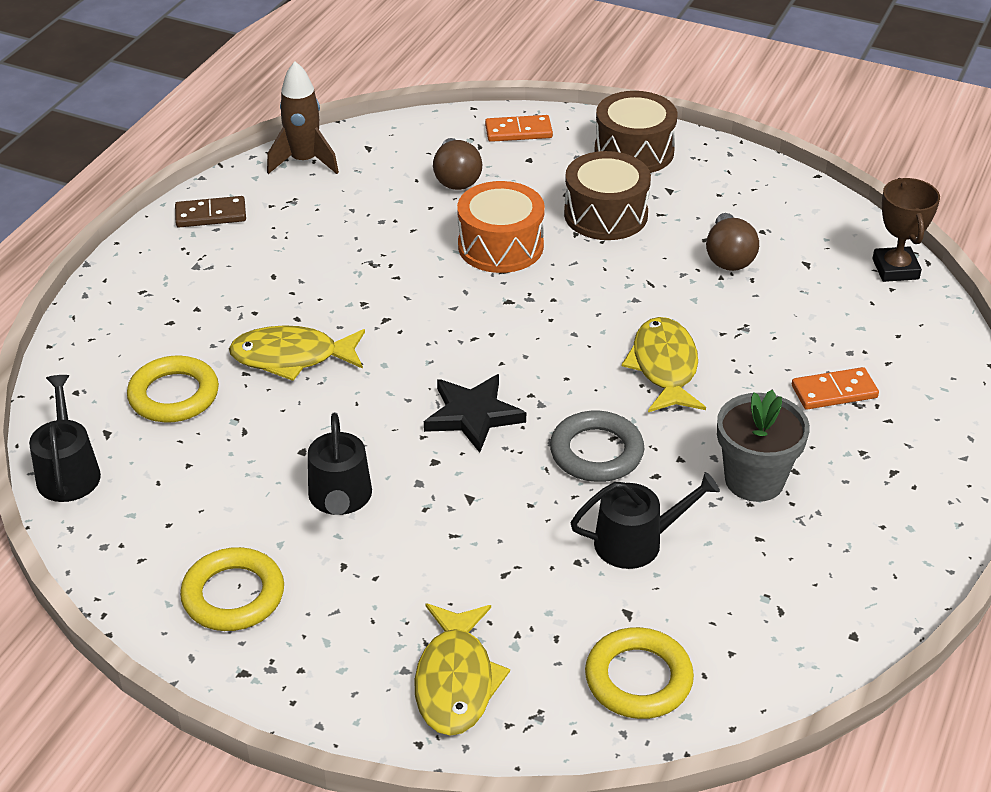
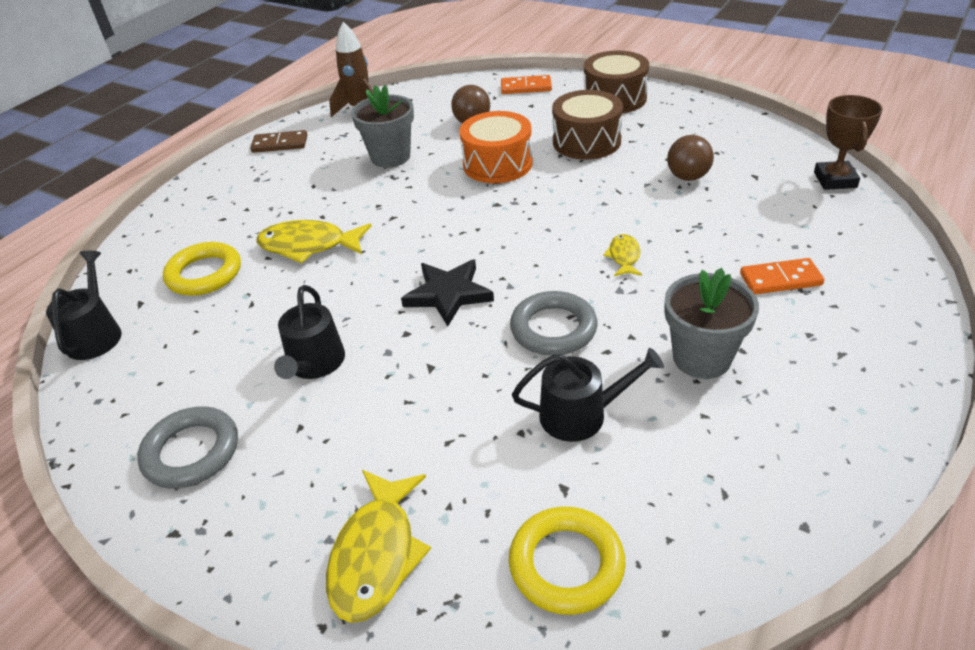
camera: 10 degrees right, 0 degrees up
(233, 595) = (191, 452): yellow ring -> grey ring
(363, 235) = (390, 157): none -> grey flower pot
(664, 367) = (624, 257): yellow fish -> yellow fish, size x0.54

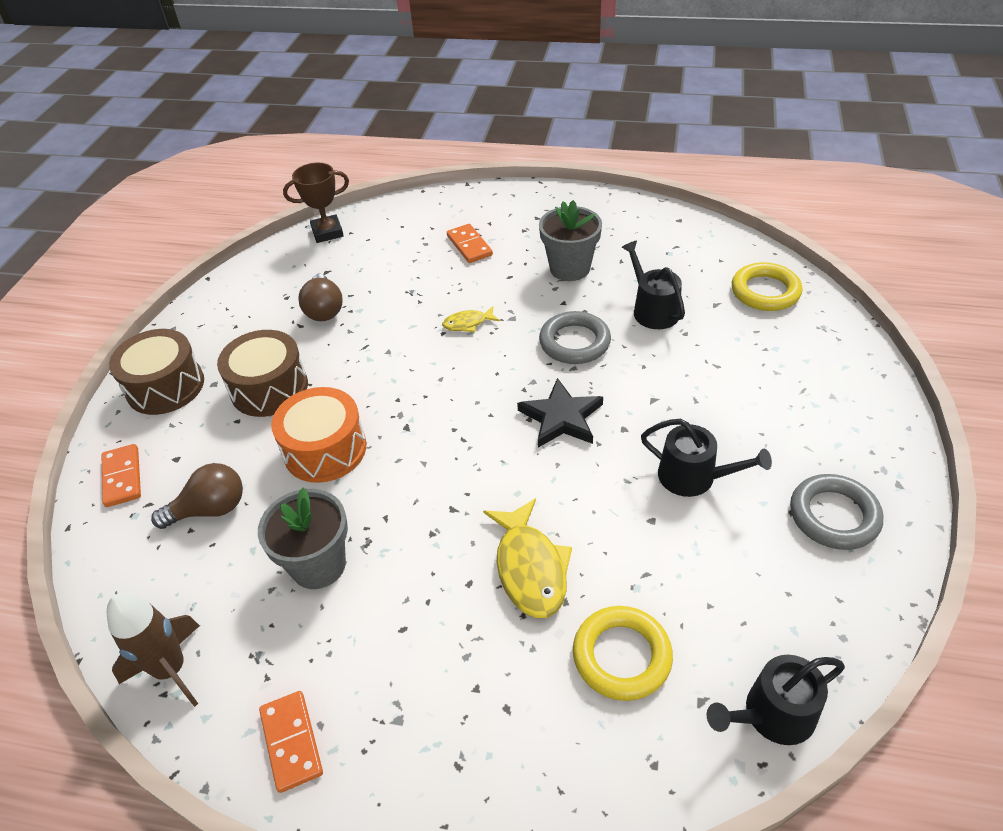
camera: 110 degrees left, 5 degrees up
(280, 144) = (291, 742): brown domino -> orange domino
(314, 364) = (694, 477): black watering can -> black watering can turned 45 degrees clockwise
(376, 555) = (823, 369): yellow fish -> none
(687, 171) = (324, 309): brown light bulb -> brown light bulb turned 90 degrees clockwise

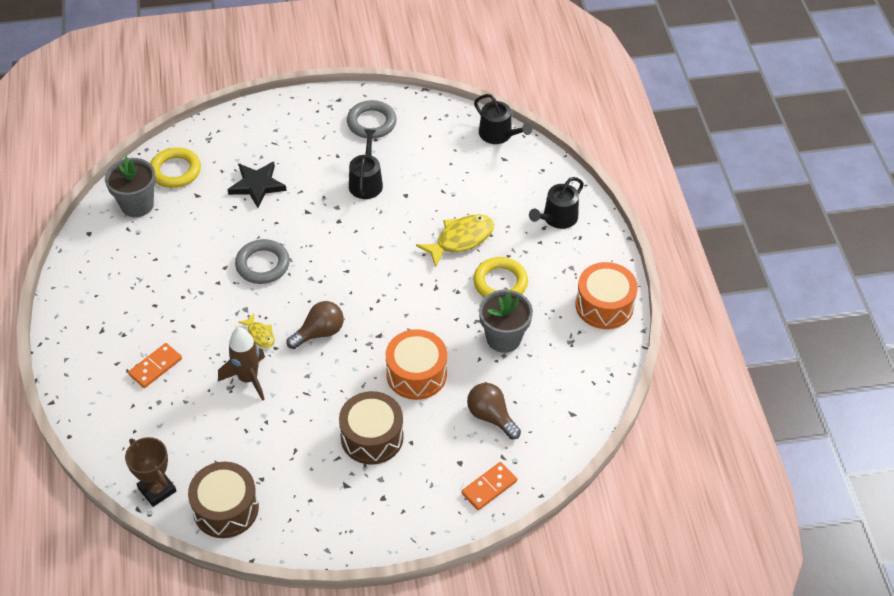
camera: 115 degrees left, 5 degrees up
(165, 386) = (395, 512): brown drum -> brown drum (226, 508)
(171, 669) = (598, 378): brown rocket -> brown rocket (248, 378)
(291, 742) = (604, 305): orange domino -> orange drum
(324, 309) = (270, 441): brown light bulb -> brown light bulb (319, 333)
(561, 417) = (340, 254): black star -> black star (257, 185)
(569, 268) = (173, 289): grey flower pot -> grey flower pot (137, 205)
(621, 656) = (495, 191): yellow ring -> yellow ring (500, 283)
(652, 310) = (213, 228): black watering can -> black watering can (557, 218)

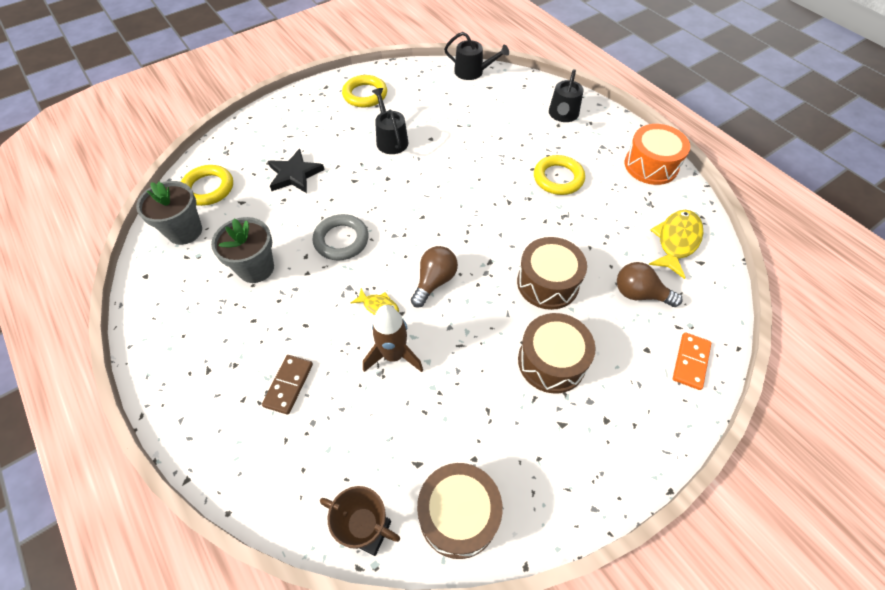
camera: 25 degrees left, 5 degrees up
(155, 367) = (288, 385): orange domino -> brown domino
(371, 123) = (365, 95): grey ring -> yellow ring
(416, 374) = (547, 283): orange drum -> brown drum
(461, 239) = (501, 156): yellow fish -> yellow fish (676, 241)
(503, 338) = (596, 222): grey flower pot -> grey flower pot (256, 268)

